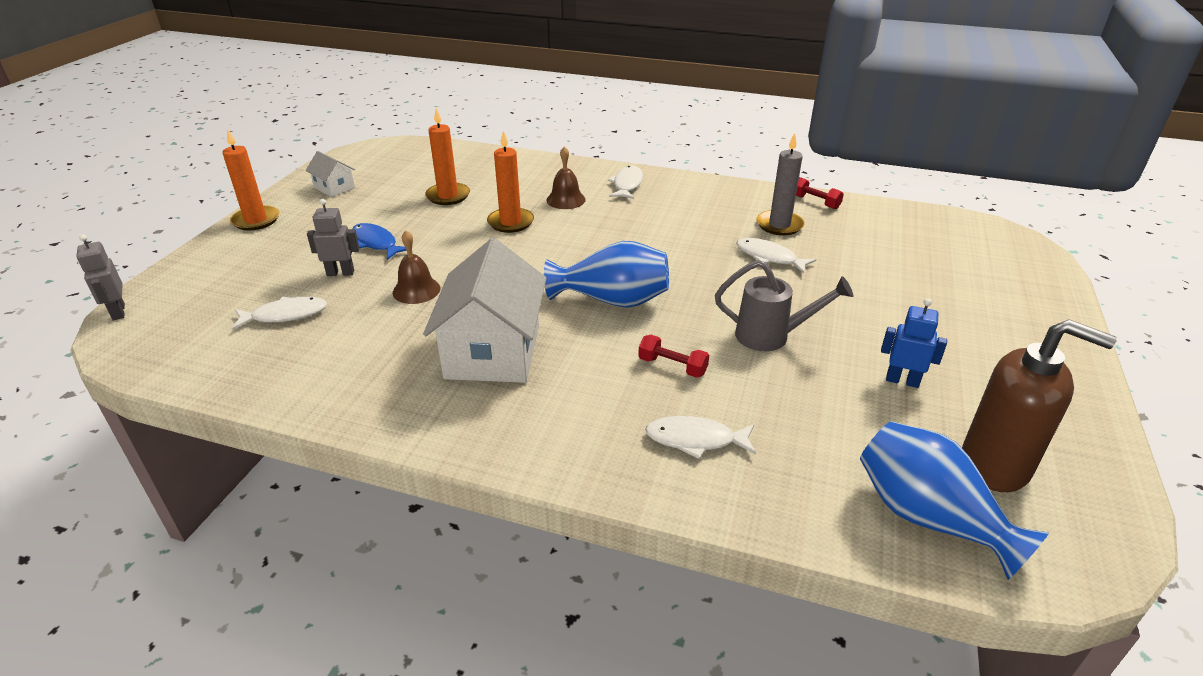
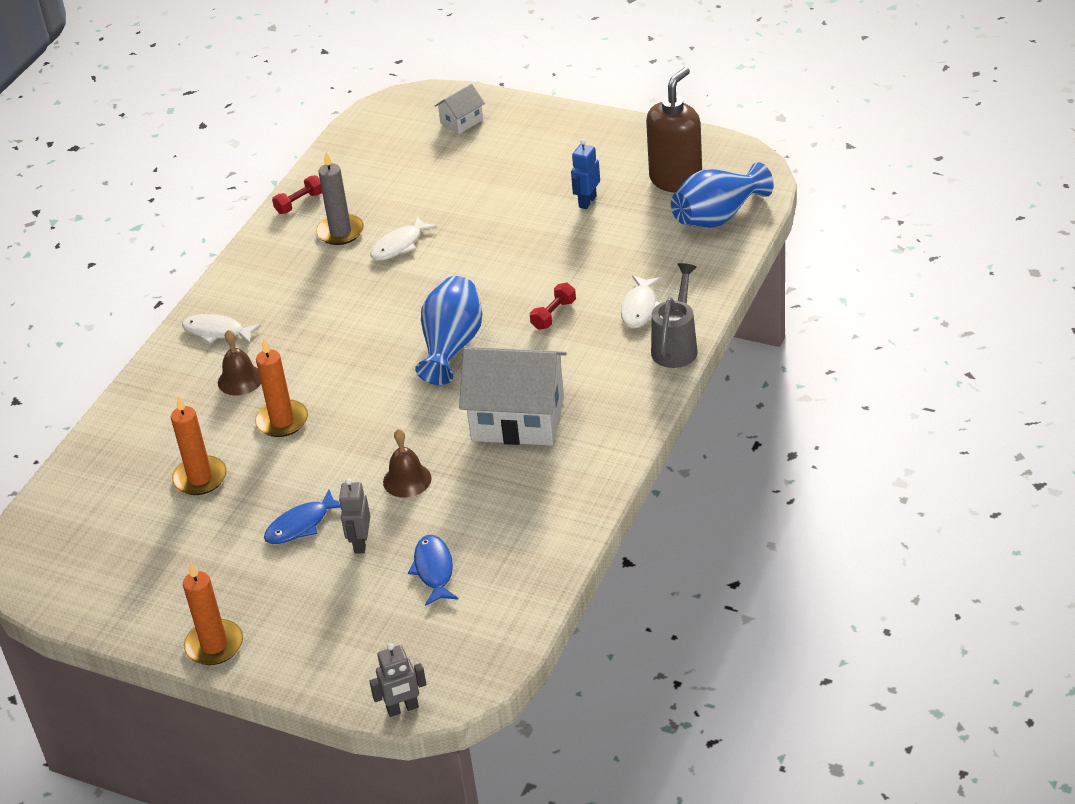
camera: 80 degrees left, 5 degrees up
(285, 315) = (434, 570): white fish -> blue fish
(334, 188) = (143, 587): white house -> white house (461, 121)
(772, 336) = (522, 258): grey watering can -> grey watering can (676, 346)

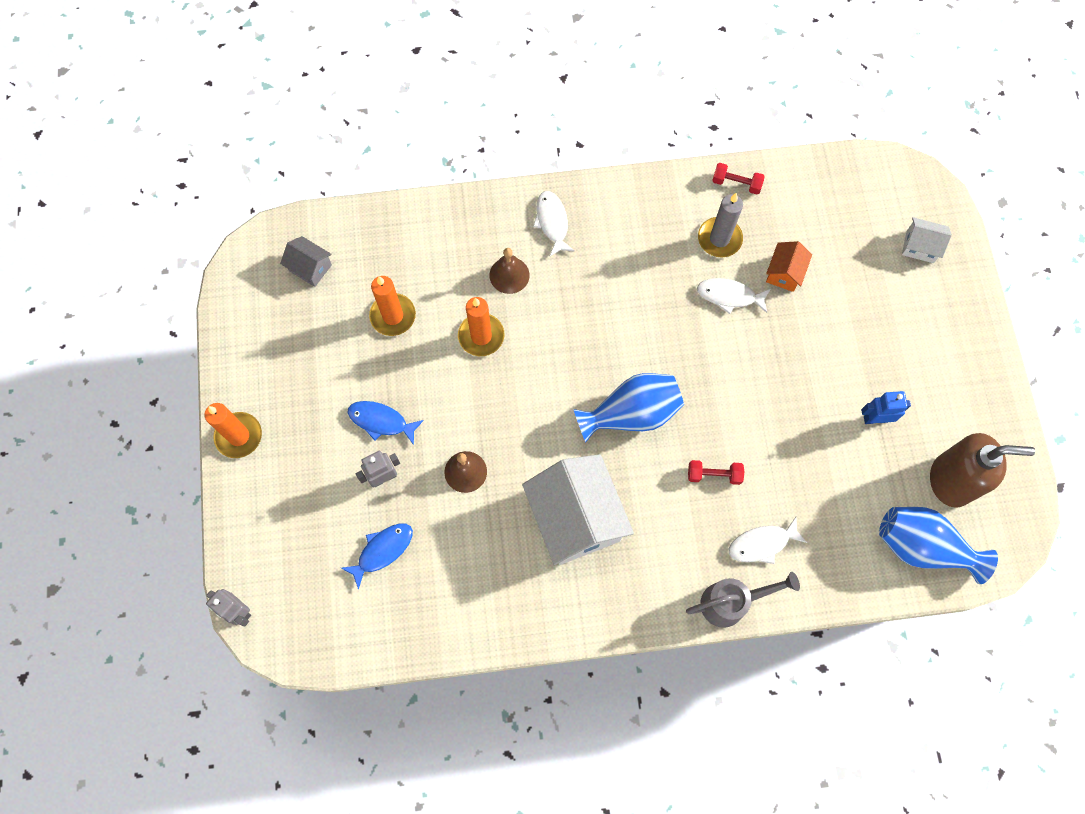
camera: 55 degrees right, 30 degrees up
(86, 524) = (310, 267): none -> grey house
(410, 205) = (784, 273): none -> orange house

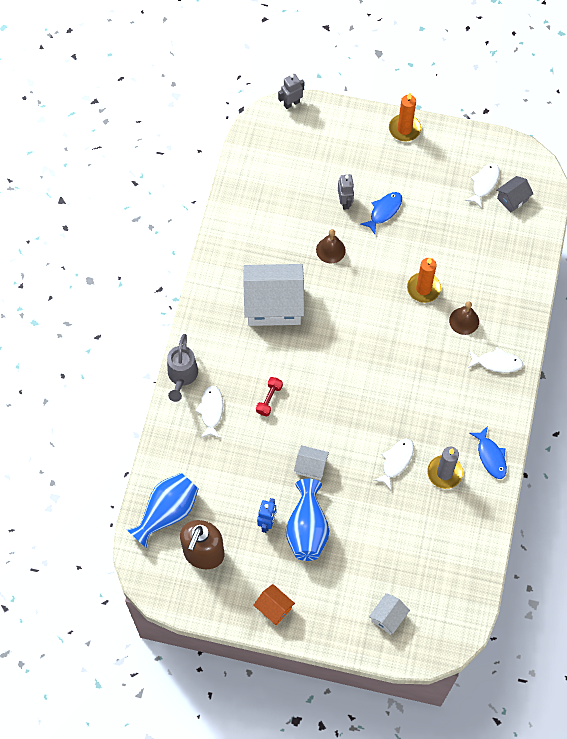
camera: 110 degrees right, 5 degrees down
(297, 308) = (484, 184): none -> white fish
(382, 551) = (297, 188): blue fish -> blue fish (490, 456)
(393, 316) = (458, 239): orange candle -> none
(631, 414) = (332, 363): blue vase -> blue vase (307, 529)
(736, 183) = (487, 503): red dumbbell -> none
(780, 392) = (311, 466): none -> white house
(784, 273) = (401, 507): orange house -> orange house (274, 608)

